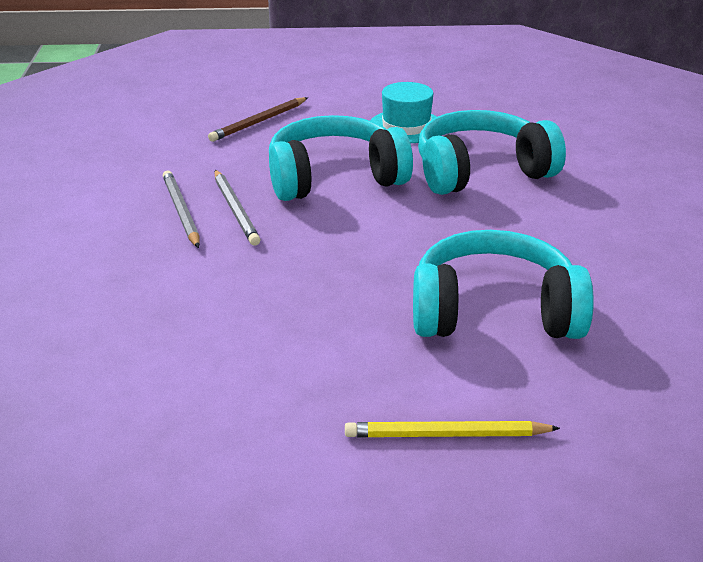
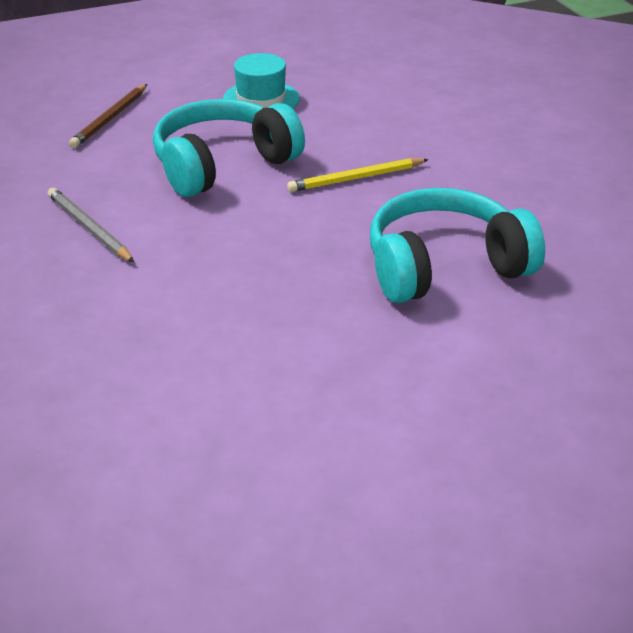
camera: 20 degrees left, 5 degrees up
(236, 209) = (144, 215): grey pencil -> none
(447, 435) = (467, 387): yellow pencil -> yellow pencil (356, 178)
(481, 172) = (357, 133): turquoise headphones -> none

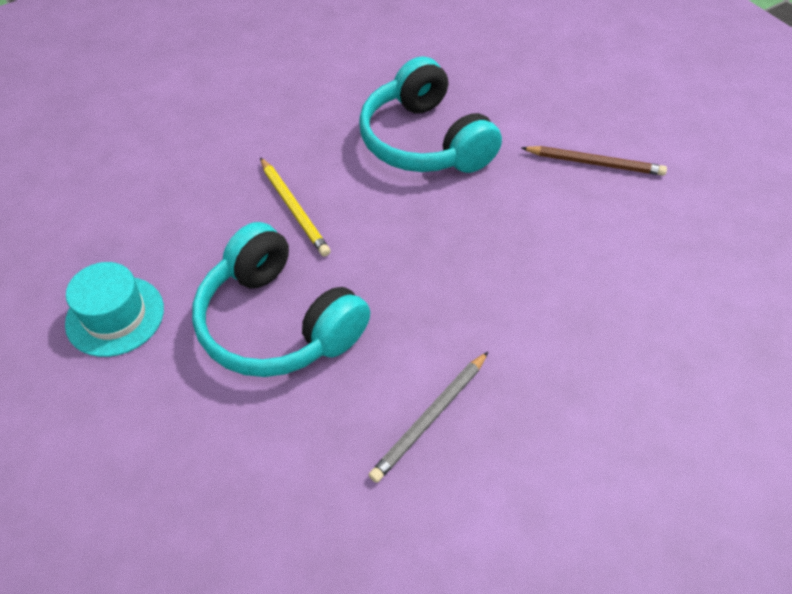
camera: 100 degrees left, 15 degrees up
(110, 118) = (166, 477): brown pencil -> brown pencil (594, 163)

